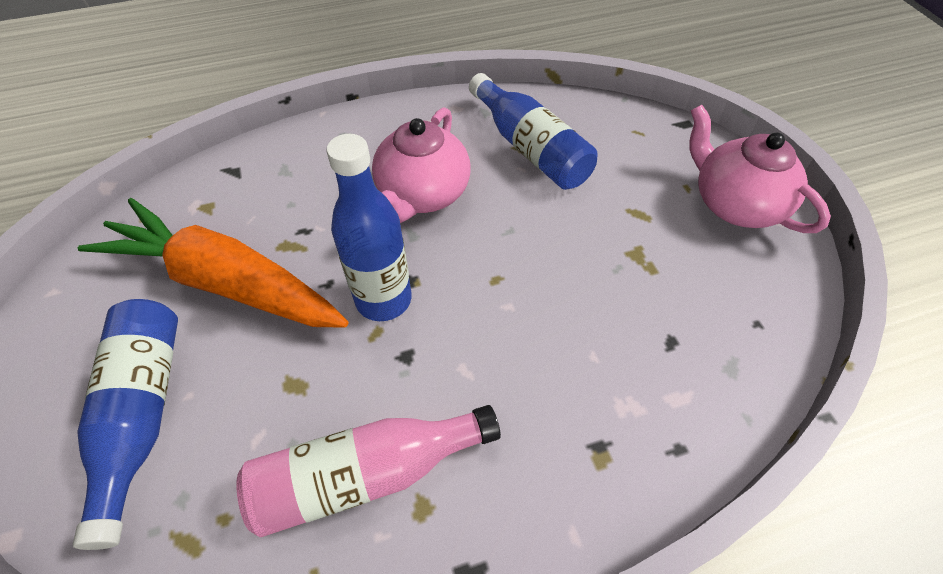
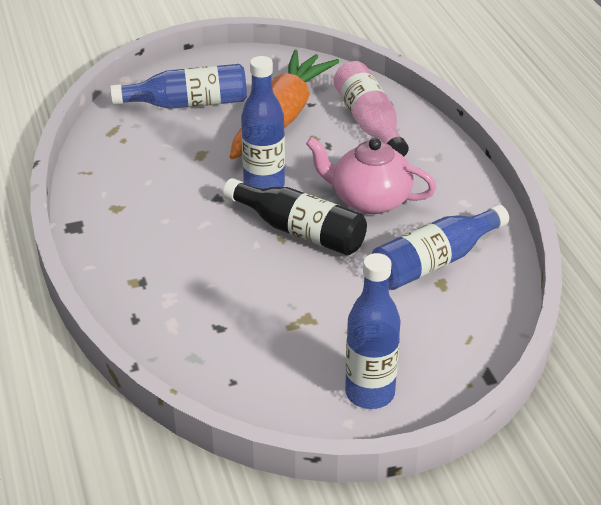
camera: 90 degrees right, 15 degrees down
(366, 475) = (139, 186): pink bottle -> pink bottle (369, 123)
(481, 260) = (300, 231): none -> black bottle
(734, 204) = (370, 393): pink teapot -> blue bottle

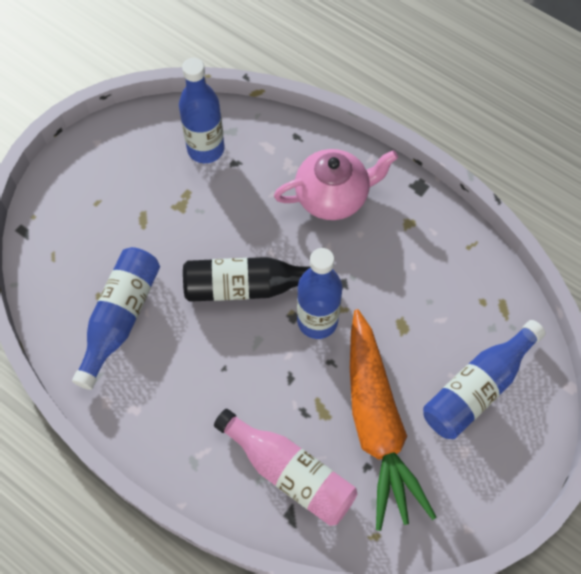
camera: 145 degrees right, 25 degrees up
(369, 200) = (218, 359): pink teapot -> pink teapot (333, 196)
(370, 393) = (96, 170): blue bottle -> blue bottle (206, 149)

